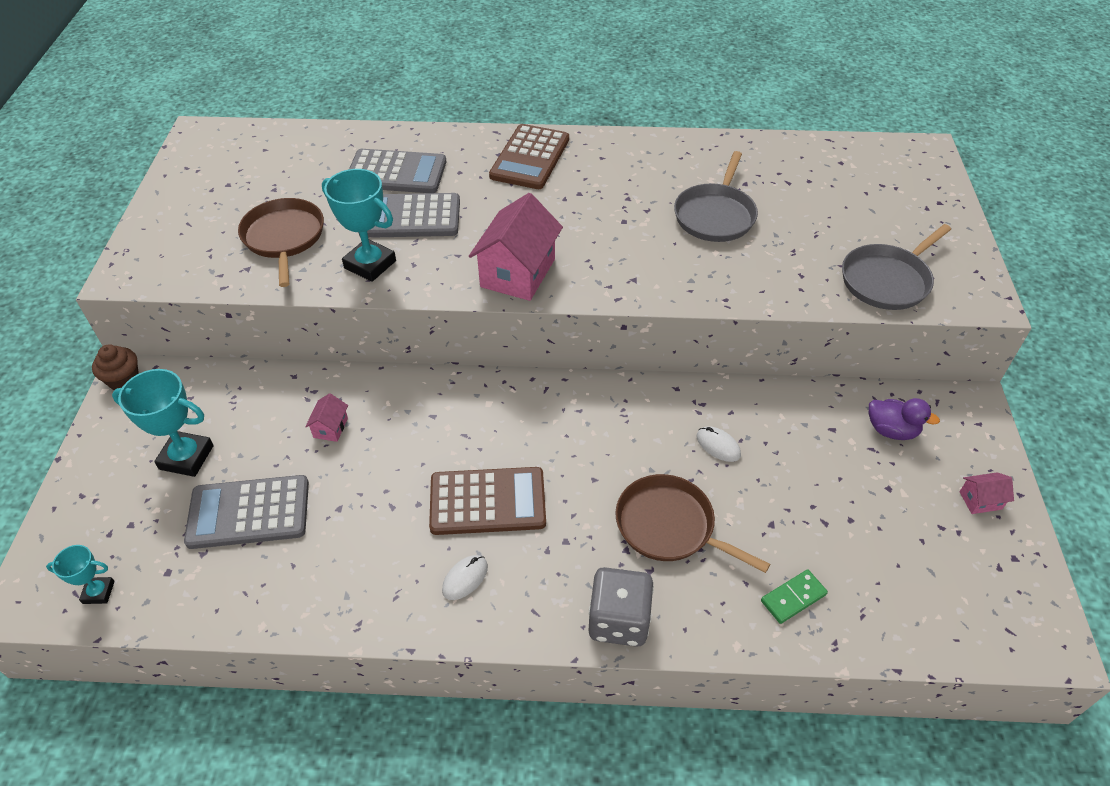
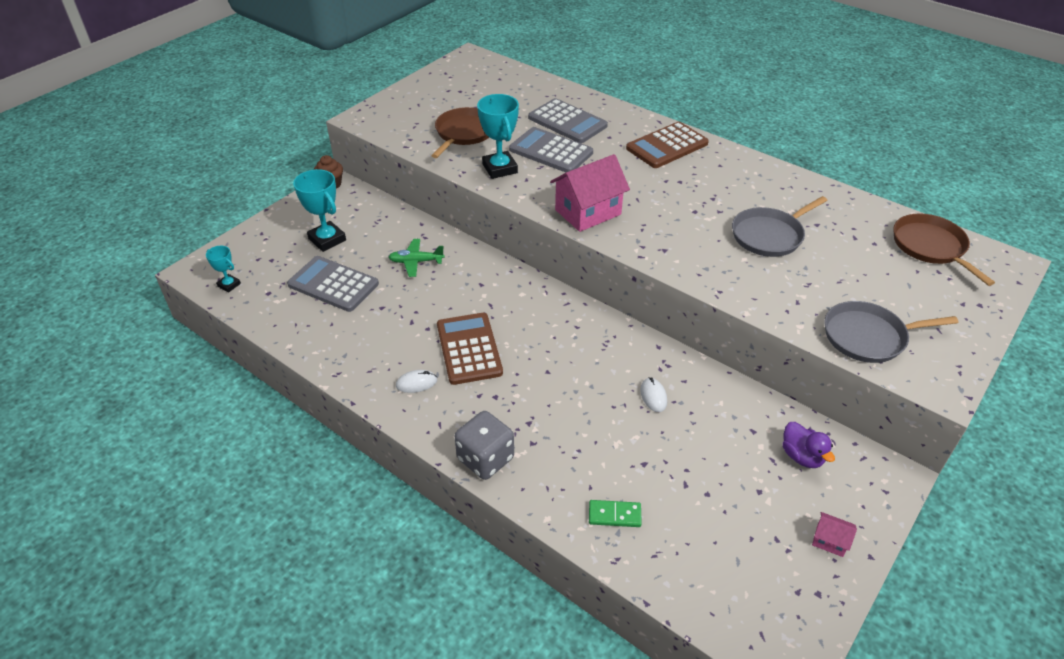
camera: 35 degrees right, 5 degrees down
(330, 428) = (416, 262): pink house -> green plane
(487, 501) = (469, 349): brown calculator -> brown calculator turned 135 degrees counterclockwise
(669, 526) = (571, 425): brown pan -> brown pan (931, 247)

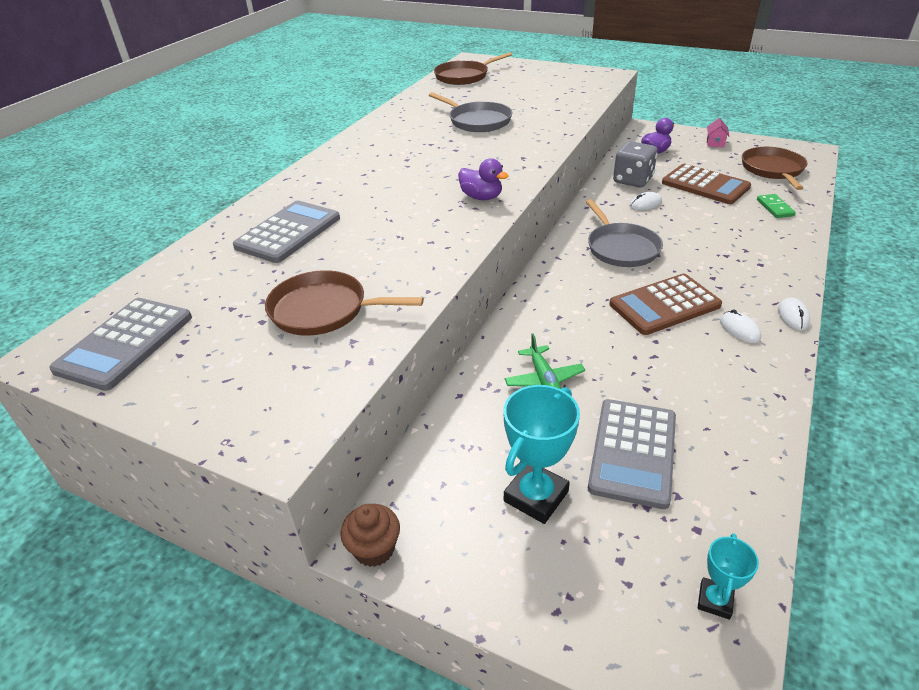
camera: 100 degrees left, 5 degrees down
(416, 427) = (793, 316): none -> white mouse
(485, 459) = (786, 270): grey dice -> grey dice (632, 180)
(500, 168) = (412, 264): turquoise trophy -> none
(551, 151) = (362, 234): grey calculator -> grey calculator (125, 343)
(588, 212) = (481, 197): pink house -> purple duck
(667, 146) = (340, 170): brown calculator -> brown calculator (705, 185)
(724, 569) = (773, 170): none -> brown pan
(868, 336) = (578, 90): grey pan -> grey pan (621, 248)

